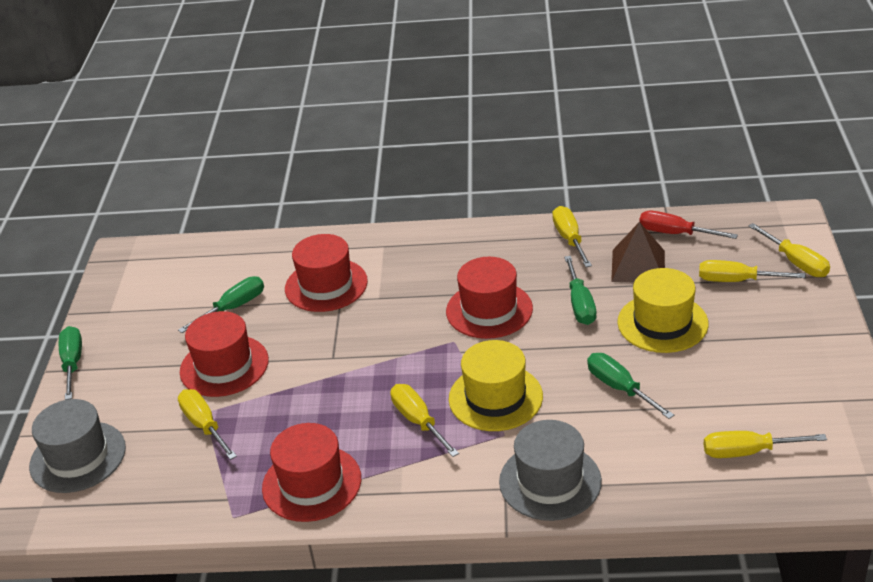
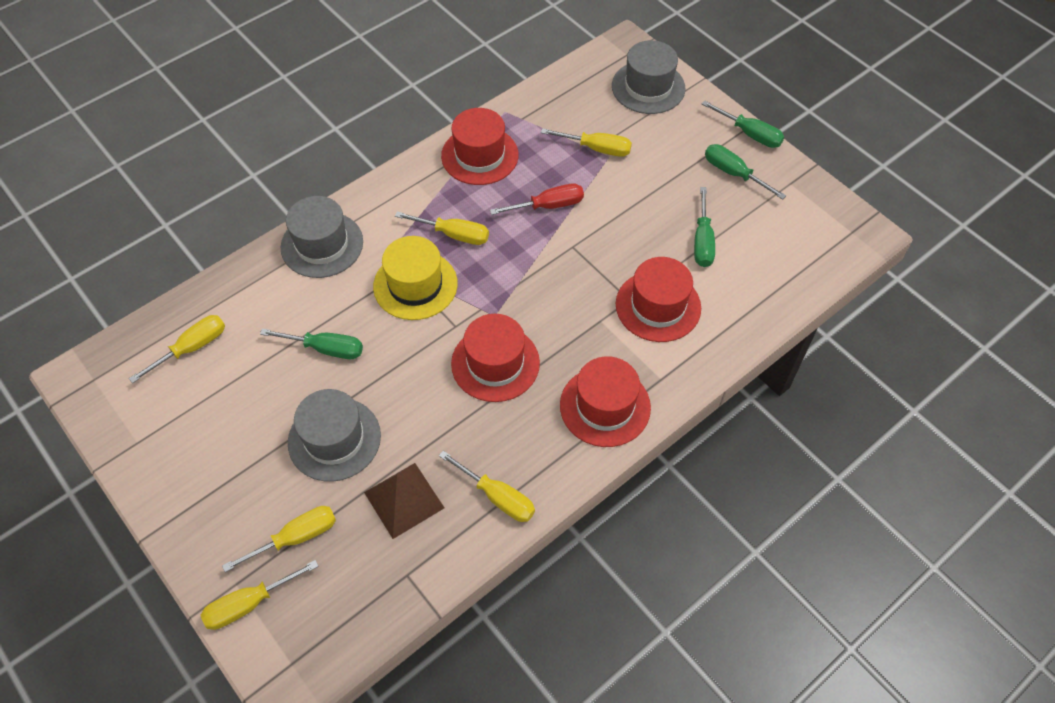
camera: 135 degrees right, 20 degrees up
(224, 366) = (642, 194): red hat -> red hat (605, 406)
(580, 304) = (422, 417): green screwdriver -> green screwdriver (734, 173)
(662, 323) = (334, 439): yellow hat -> grey hat
(675, 233) = (398, 573): red screwdriver -> red screwdriver (548, 206)
(796, 262) = (249, 603): yellow screwdriver -> yellow screwdriver turned 45 degrees counterclockwise

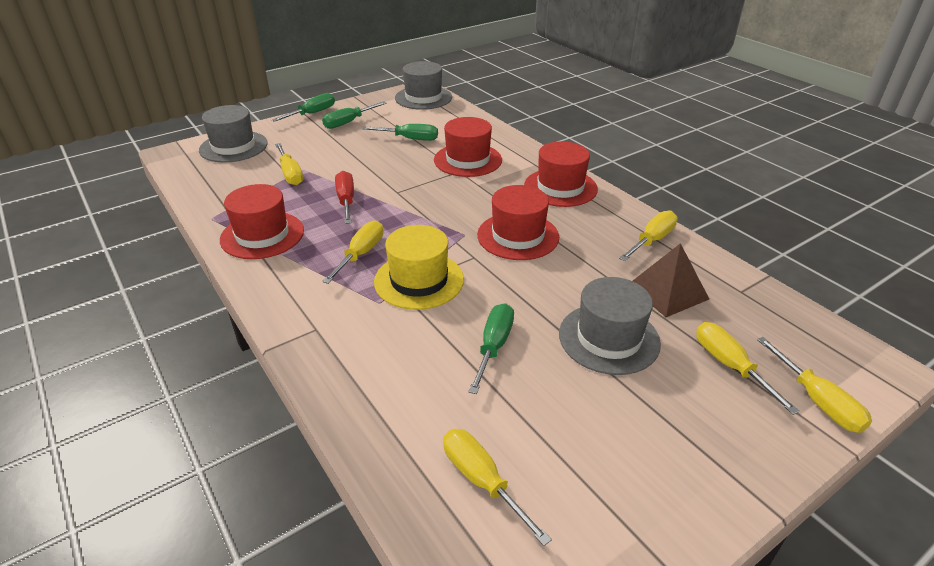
camera: 85 degrees left, 20 degrees down
(322, 244) = (340, 351): grey hat -> grey hat (423, 98)
(596, 148) = (290, 174): yellow screwdriver -> yellow screwdriver turned 135 degrees clockwise

